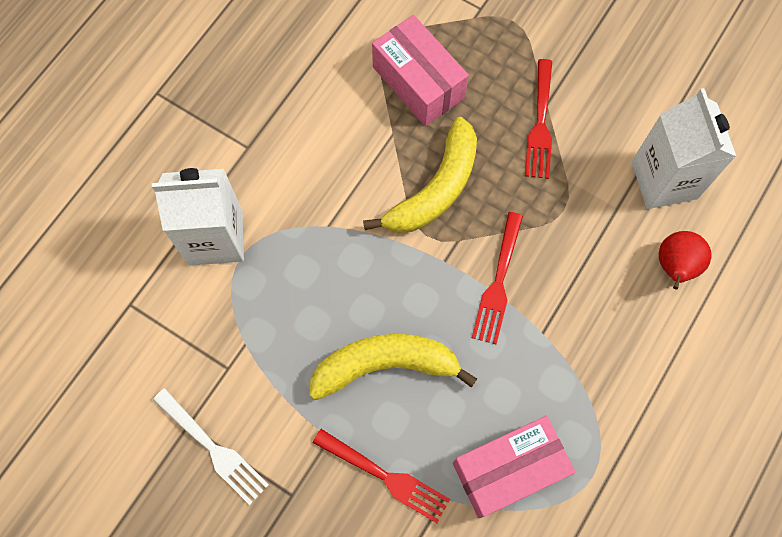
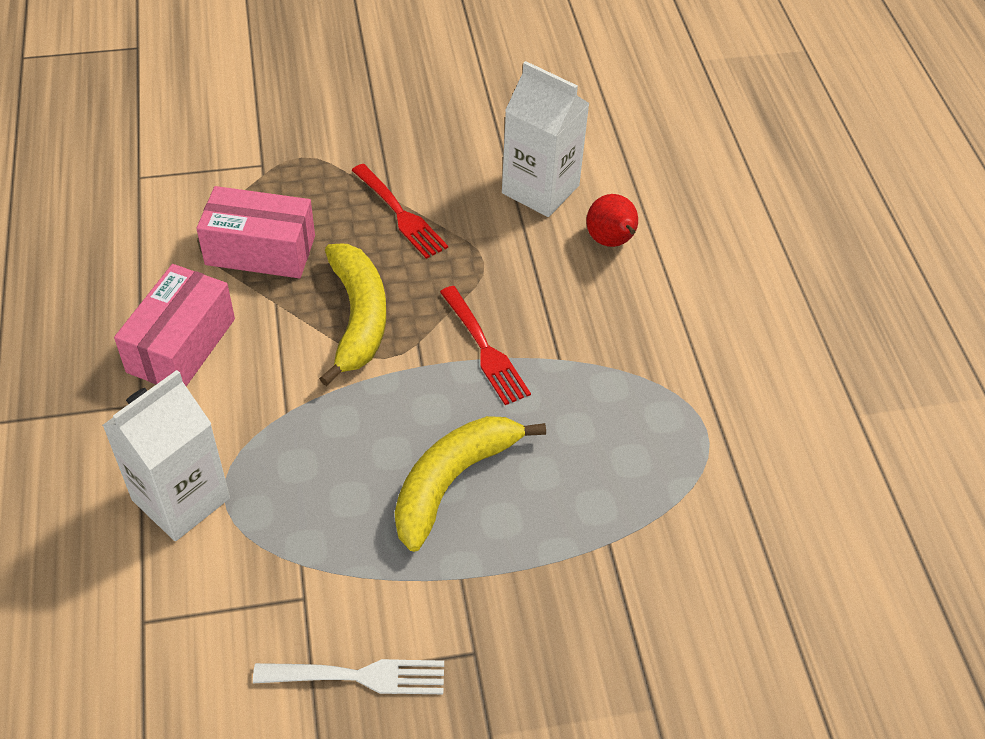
camera: 45 degrees left, 20 degrees down
(385, 477) = (543, 567): red fork -> none
(508, 470) = (638, 478): pink box -> pink box (181, 345)

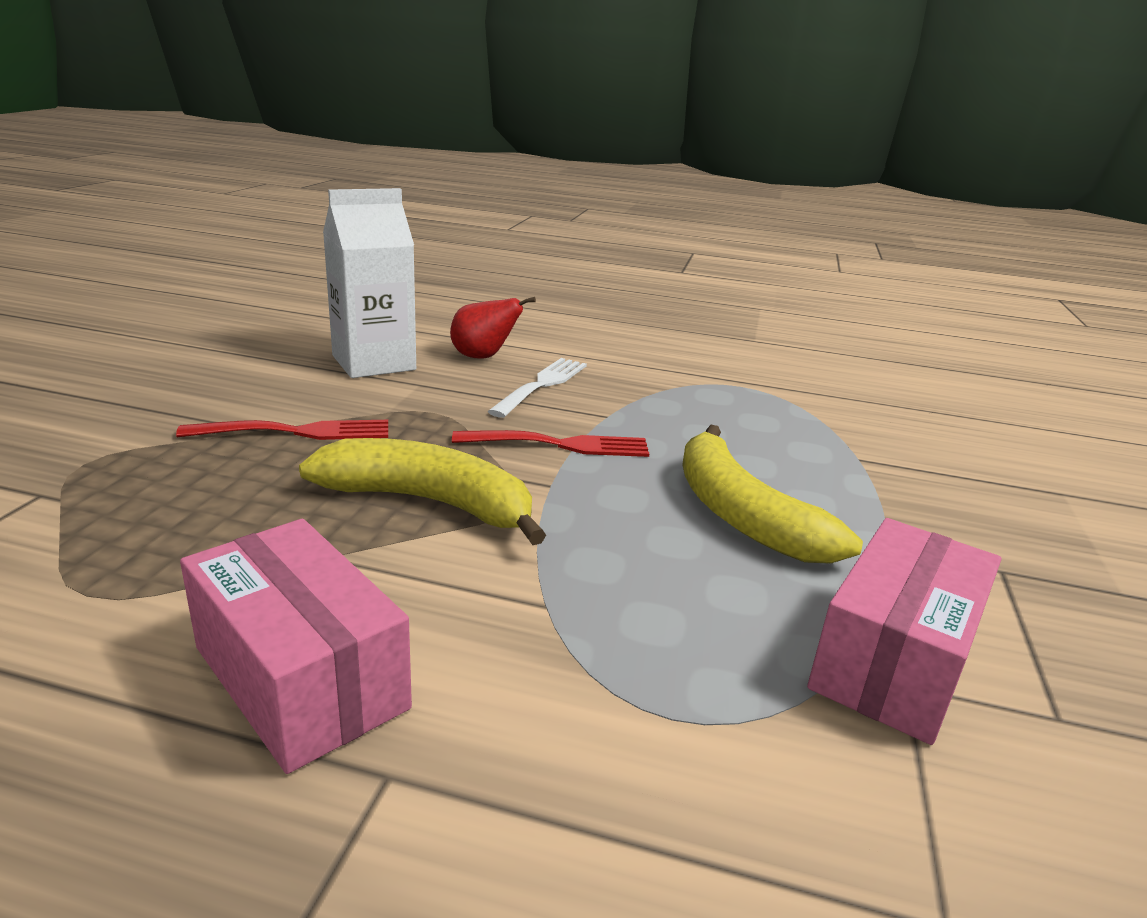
camera: 65 degrees left, 25 degrees down
(181, 499) = (657, 777): white carton -> none
(260, 250) = (204, 541): pink box -> pink box (893, 661)
(358, 676) = (1050, 670): white fork -> white fork (542, 385)

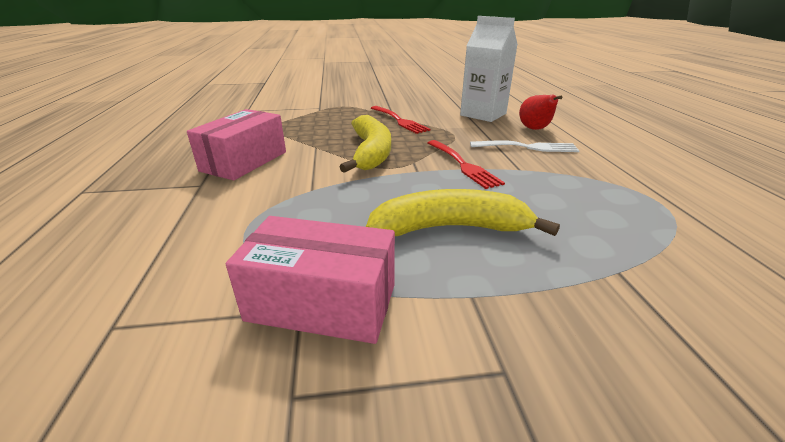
camera: 70 degrees right, 5 degrees up
(742, 515) = (450, 228): yellow banana -> yellow banana turned 45 degrees clockwise

